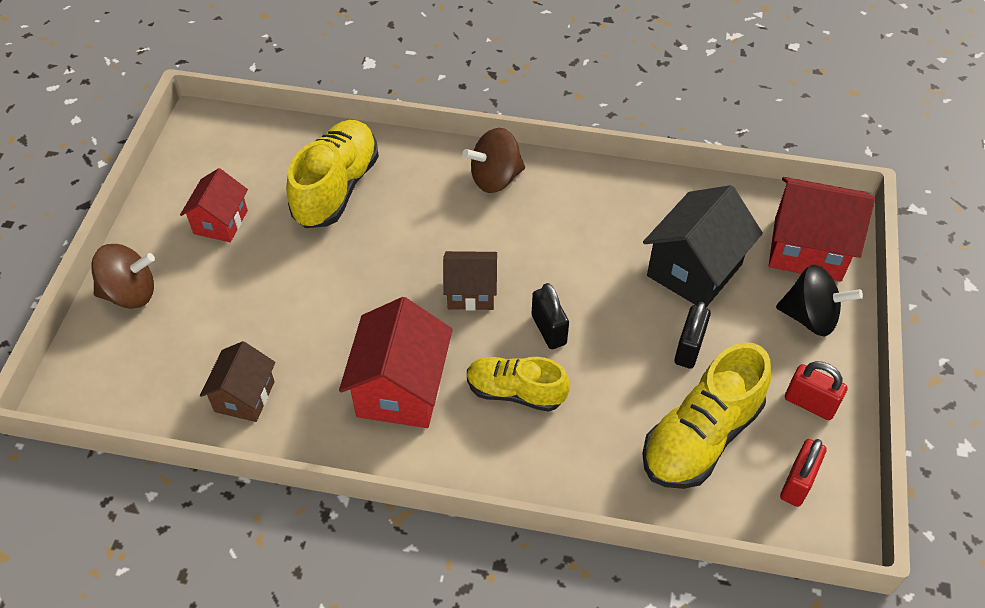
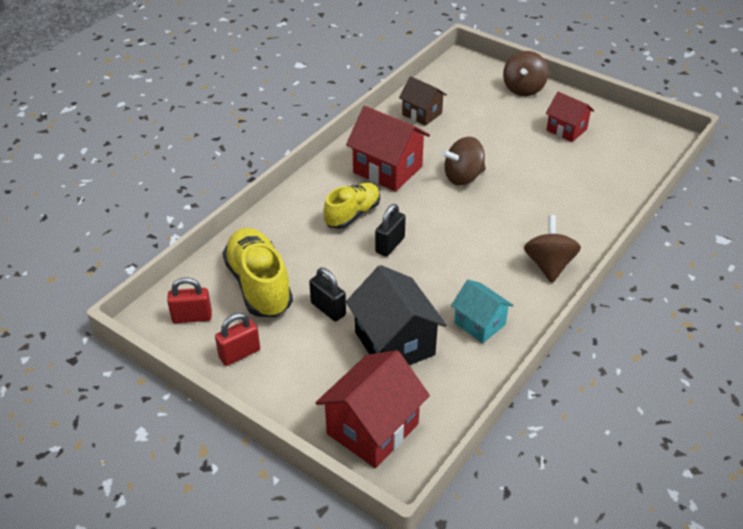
camera: 115 degrees right, 10 degrees down
(336, 188) = (575, 184): yellow shoe -> none
(376, 300) = (463, 177): none -> brown spinning top
(471, 292) = (444, 219): brown house -> none
(548, 330) = (390, 245): black padlock -> black padlock turned 60 degrees counterclockwise
(619, 210) = (479, 324): none -> turquoise house
(797, 483) = (192, 317): red padlock -> red padlock turned 60 degrees counterclockwise
(810, 317) = (307, 393): black spinning top -> none

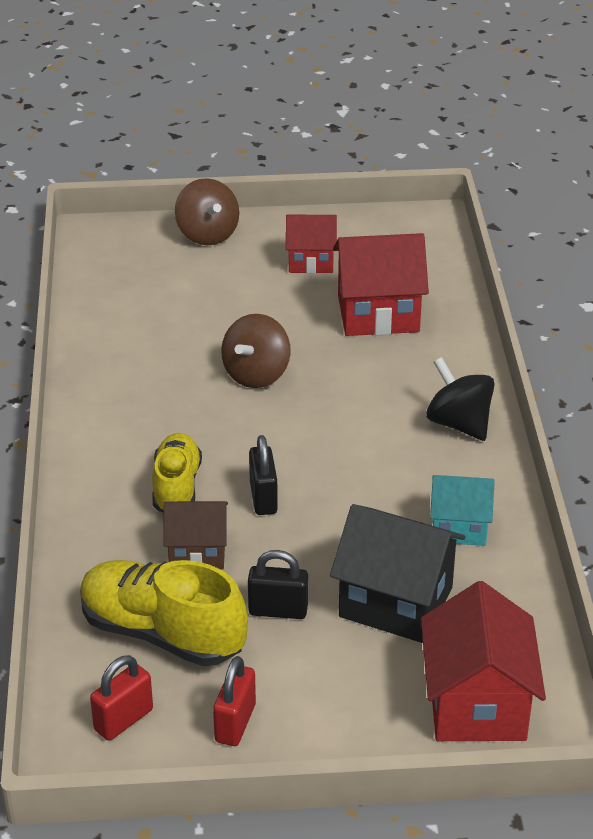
camera: 40 degrees left, 5 degrees down
(387, 169) = (156, 411): red house -> red house (378, 314)
(422, 114) = (118, 322): brown house -> brown house (197, 552)
(549, 265) = (459, 424): brown spinning top -> black spinning top

